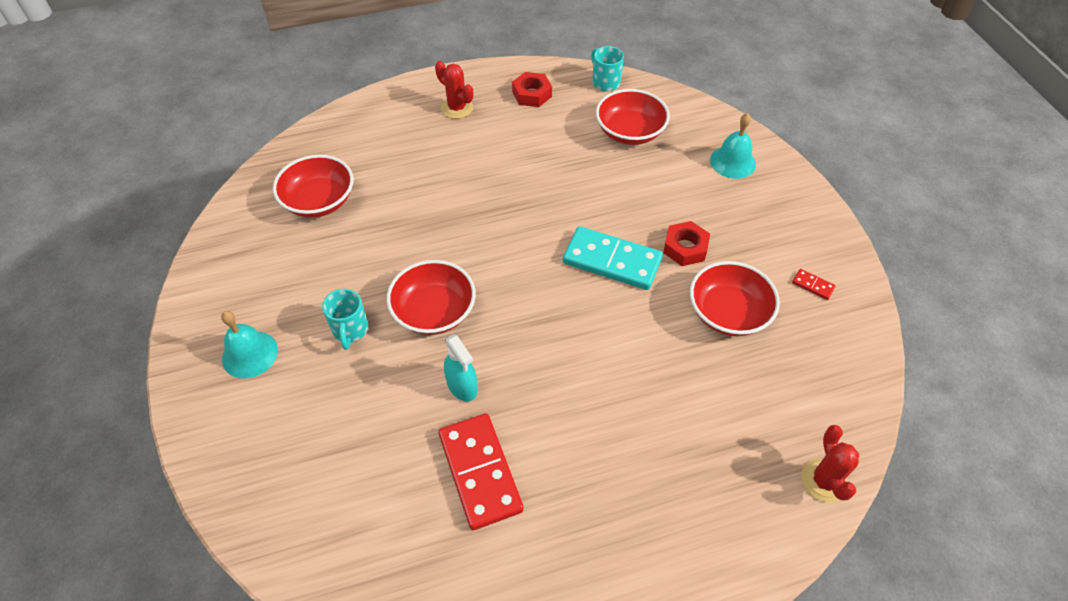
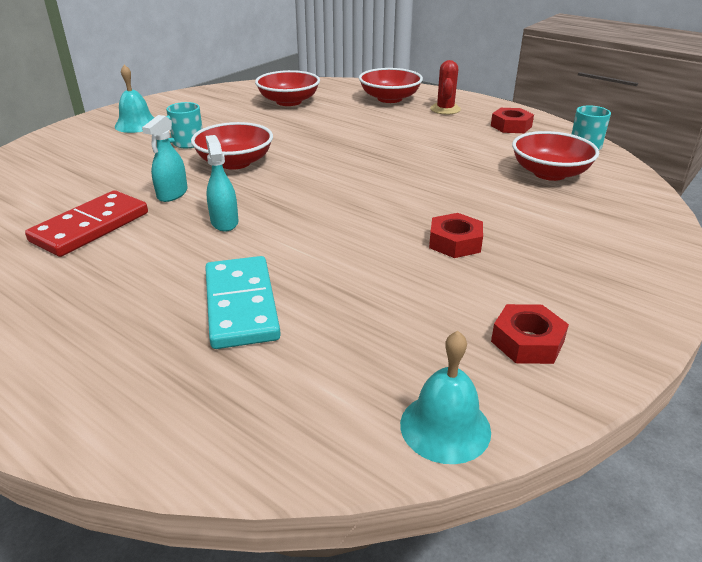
camera: 55 degrees right, 20 degrees down
(548, 369) = (224, 222): none -> turquoise spray bottle
(612, 261) = (383, 212): turquoise domino -> turquoise domino (241, 305)
(728, 313) = (404, 293): red bowl -> red bowl (389, 98)
(732, 162) = (615, 233): turquoise bell -> turquoise bell (445, 427)
(813, 285) = (527, 341): red domino -> red nut
(824, 481) = (227, 448): red cactus -> none

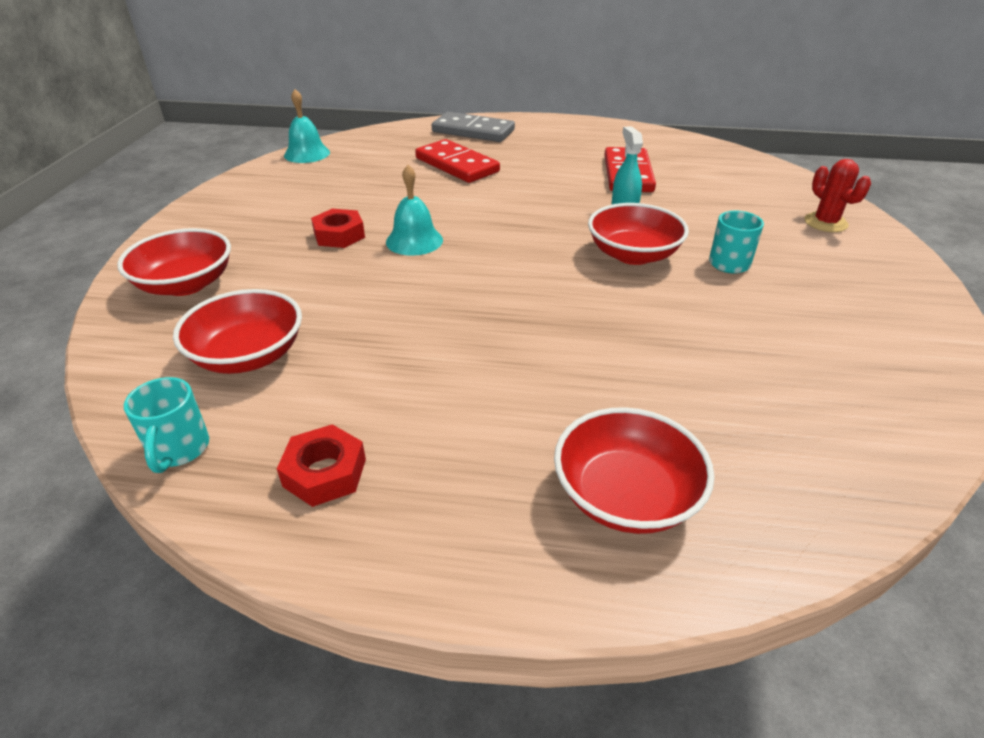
camera: 150 degrees right, 5 degrees up
(116, 386) = (473, 131): none -> grey domino
(136, 124) = (845, 271): turquoise bell -> turquoise bell (414, 241)
(224, 222) = (542, 201): turquoise spray bottle -> none
(241, 305) = (457, 165): turquoise domino -> red domino
(288, 101) = (775, 401): red bowl -> red bowl (186, 284)
(445, 109) = (482, 493): red cactus -> red cactus (825, 223)
(527, 341) = (268, 190): red nut -> none

